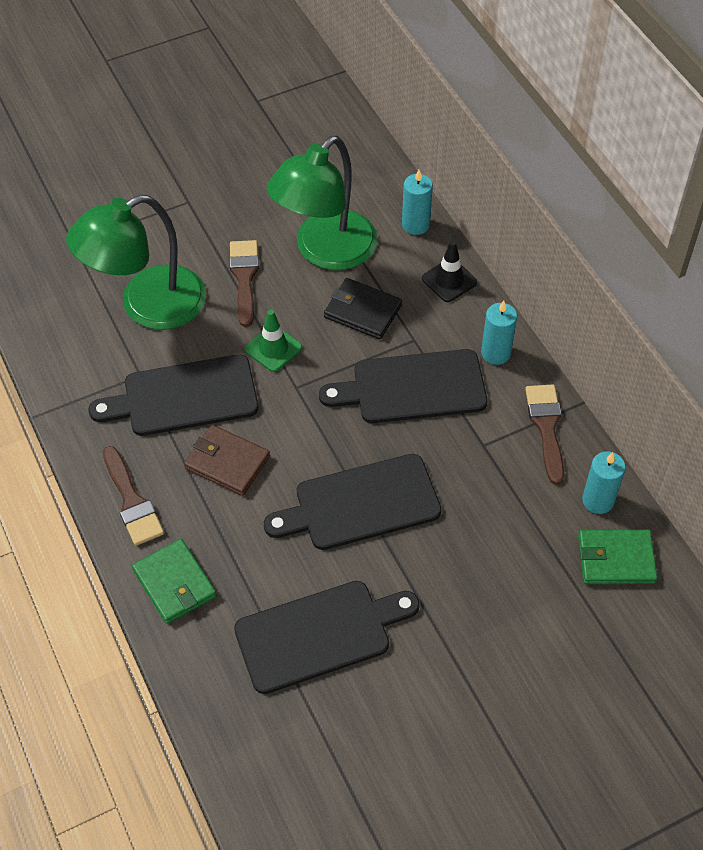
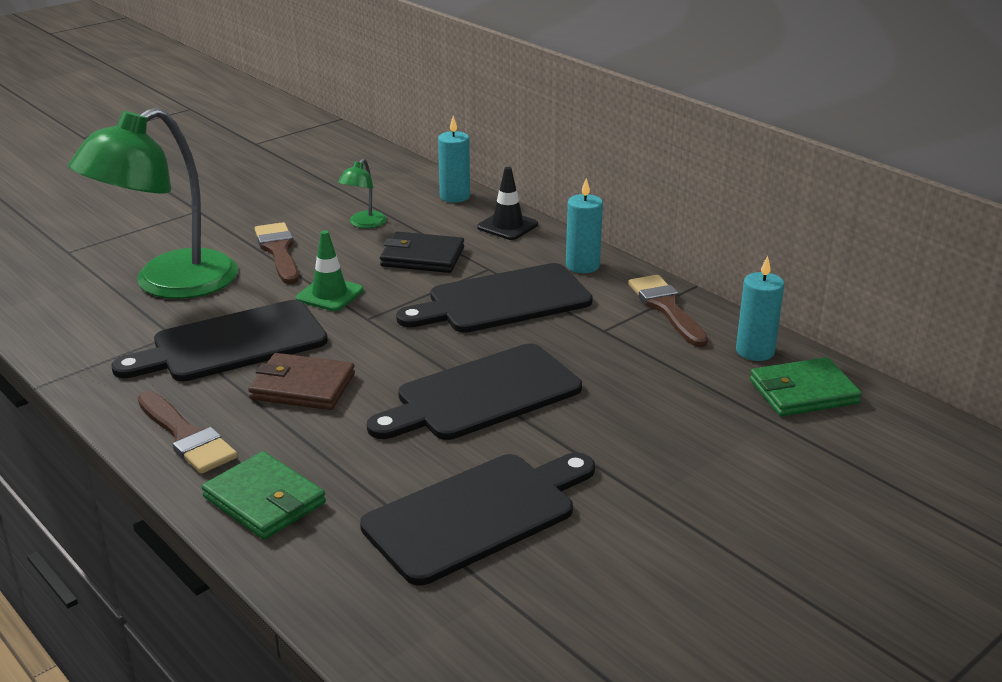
camera: 15 degrees left, 25 degrees down
(325, 251) = (364, 224): green lamp -> green lamp, size x0.41

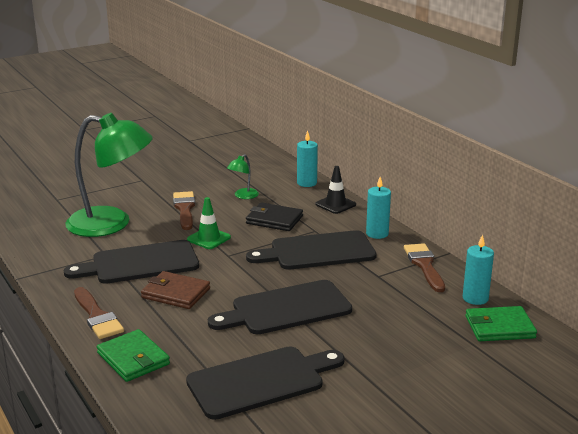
camera: 10 degrees right, 5 degrees down
(168, 284) = (111, 224): green lamp -> green lamp turned 135 degrees counterclockwise

